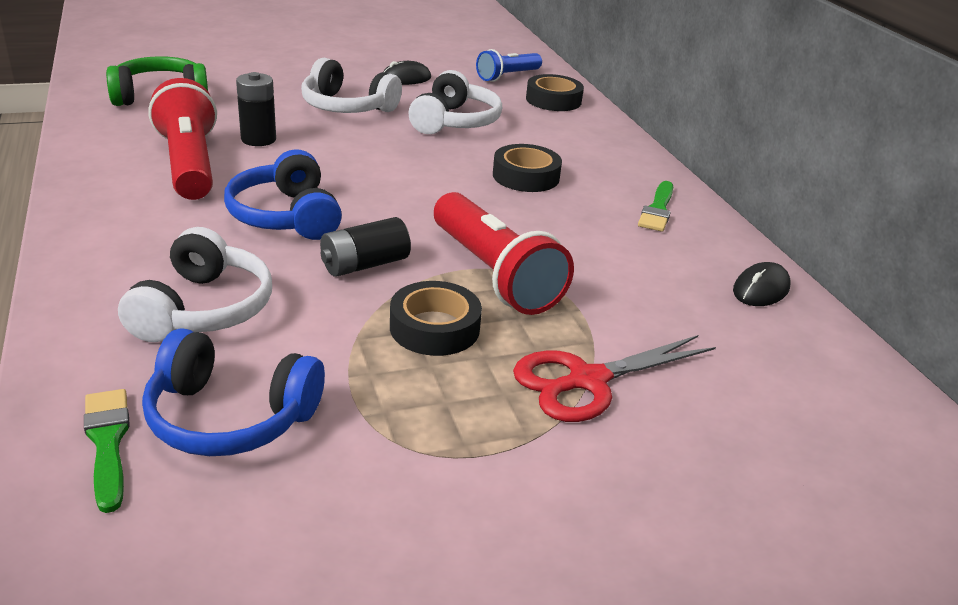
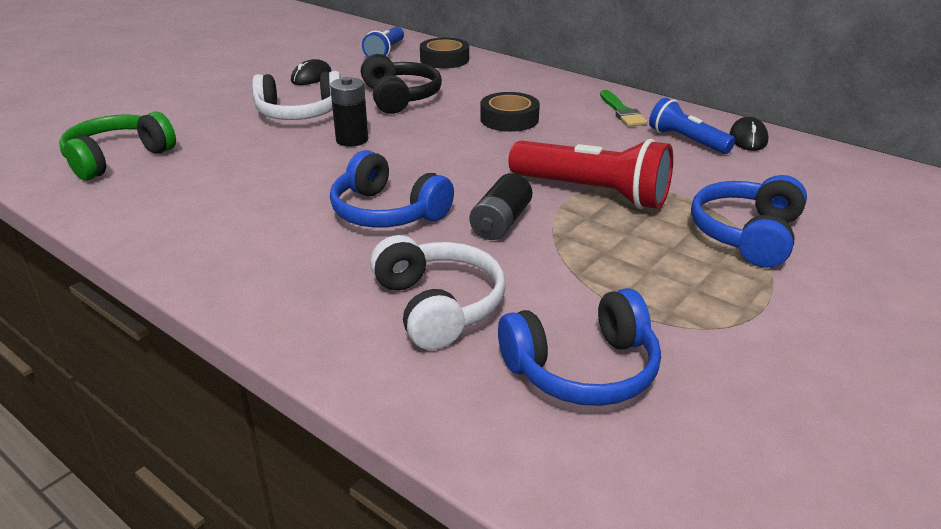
camera: 30 degrees left, 0 degrees up
(108, 443) = (530, 434): green brush -> none
(189, 164) = (240, 204): red flashlight -> none
(258, 139) = (267, 163): black battery -> black battery (352, 140)
(434, 328) = (613, 244): black tape -> none
(454, 122) = (400, 97): white headphones -> black headphones
(587, 381) = (747, 235): red scissors -> blue headphones
(681, 264) = (686, 141): none -> blue flashlight

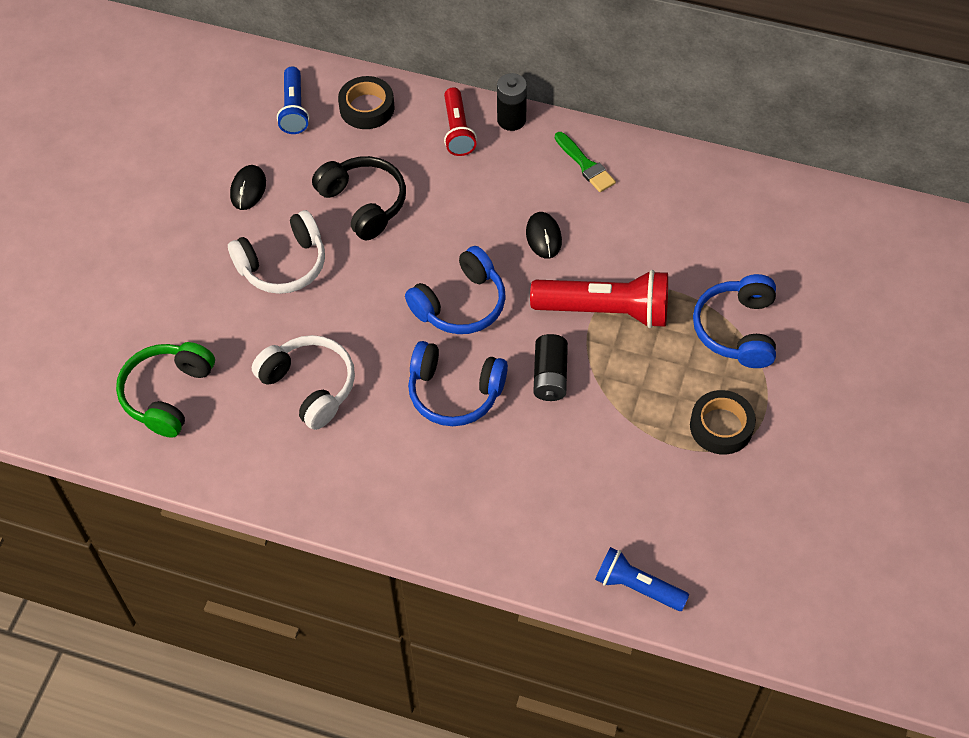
camera: 20 degrees left, 25 degrees up
(352, 140) = (362, 295): black battery -> black battery (511, 120)
(438, 306) = (549, 487): white headphones -> white headphones (309, 386)
(509, 119) = (488, 212): black tape -> black tape (721, 426)
(513, 79) = (458, 130): none -> red flashlight
(583, 369) = (667, 513): blue headphones -> blue headphones (460, 304)
(686, 141) = (657, 201): blue flashlight -> blue flashlight (637, 587)
(748, 138) = (708, 181): black mouse -> black mouse (543, 237)

